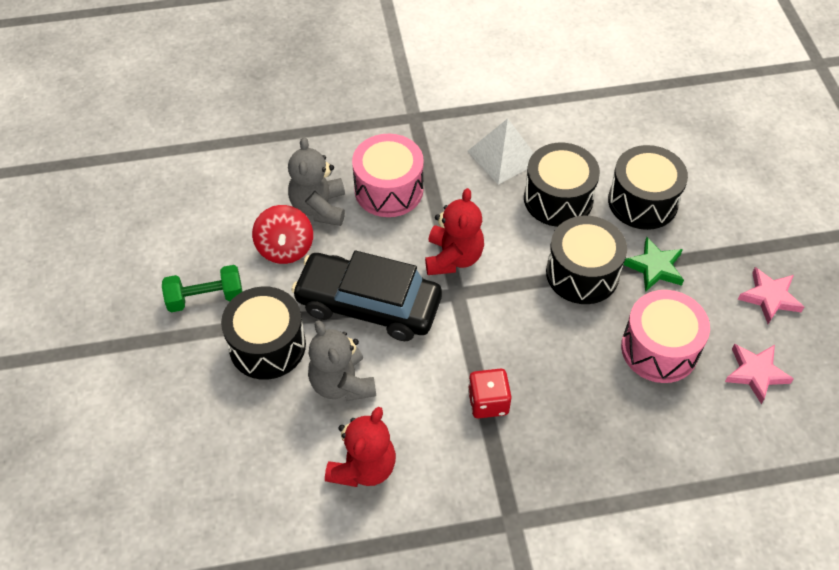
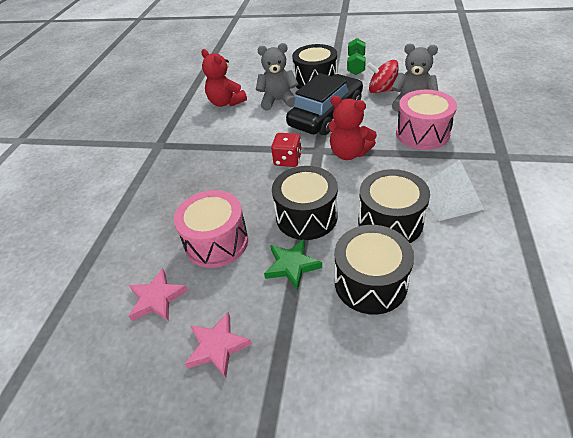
camera: 115 degrees right, 10 degrees down
(488, 402) = (232, 149): red dice -> red dice (287, 160)

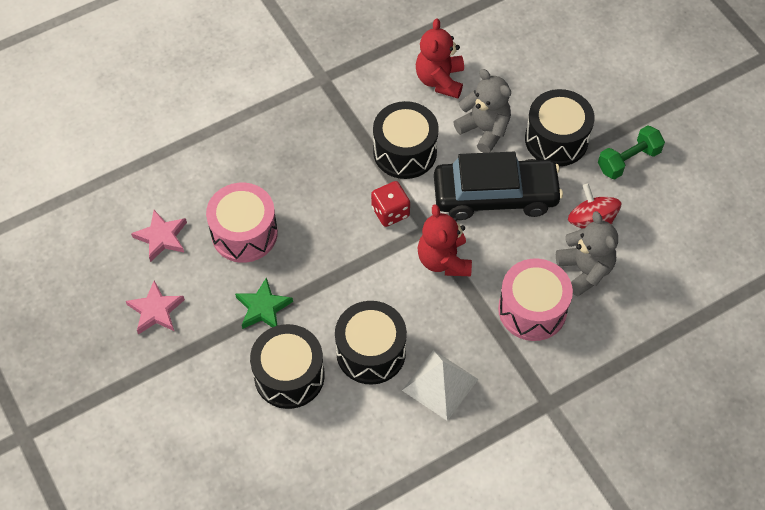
camera: 45 degrees right, 15 degrees up
(306, 216) = (326, 281): black drum -> black drum (405, 152)

